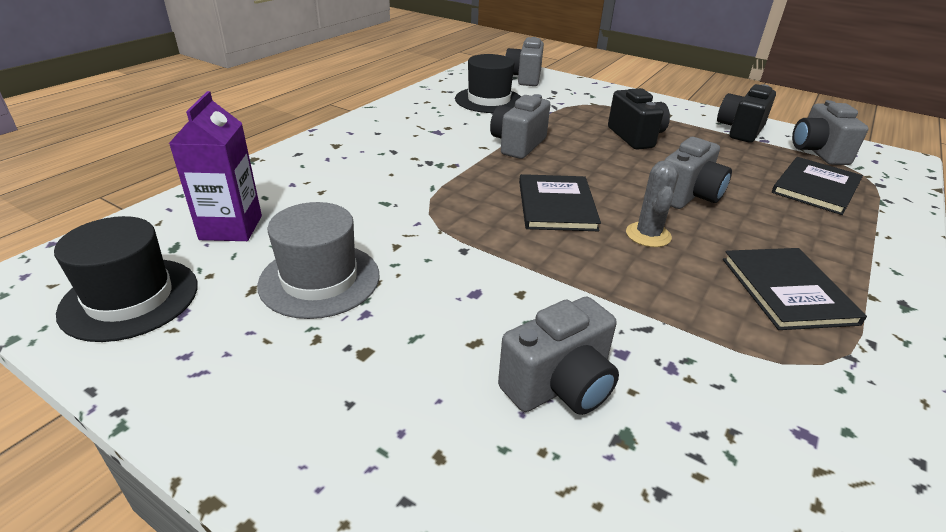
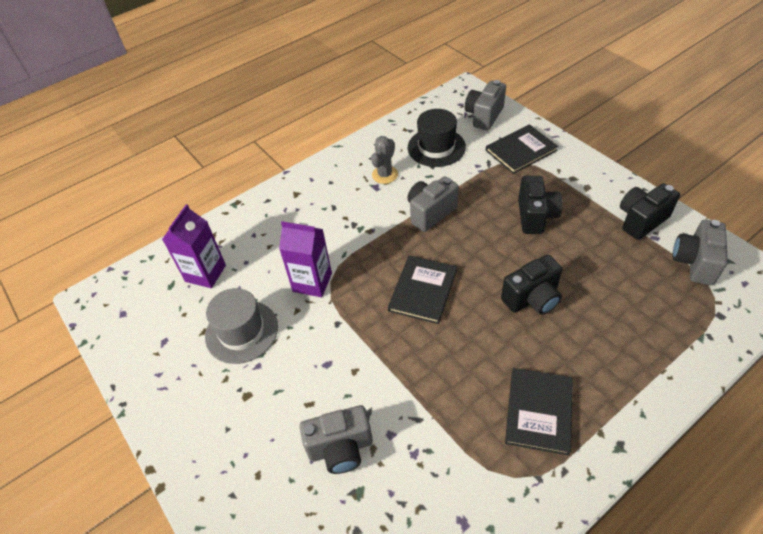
camera: 25 degrees right, 15 degrees up
(130, 298) = (140, 324): black hat -> none
(403, 216) = (312, 282): none -> purple carton
(648, 235) = (472, 335): grey cactus -> grey cactus (385, 175)
(688, 196) = (532, 299): grey camera -> black camera
(815, 187) = (653, 308): black book -> black book (521, 150)

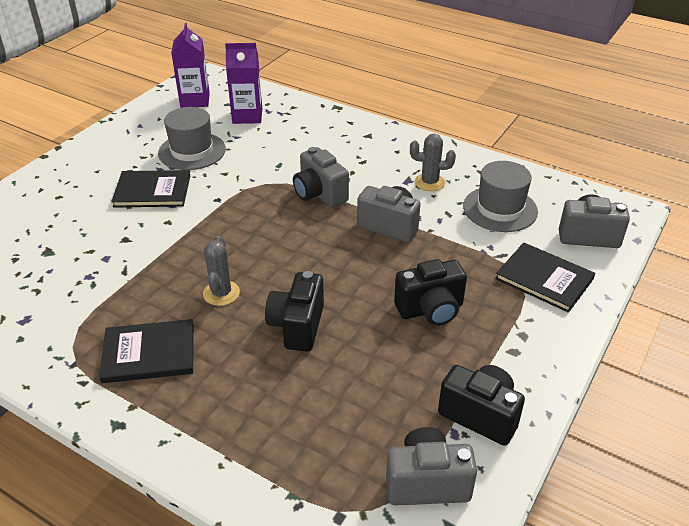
camera: 65 degrees right, 10 degrees down
(312, 282) = (260, 173): purple carton -> purple carton (195, 100)
(341, 448) = (87, 233): grey camera -> grey camera (319, 194)
(422, 290) = (277, 243): black book -> black book (152, 191)
(436, 147) = (500, 209): black hat -> grey hat
(476, 343) = (221, 293): none -> grey cactus
(532, 299) = (297, 326): black camera -> black camera turned 60 degrees clockwise

